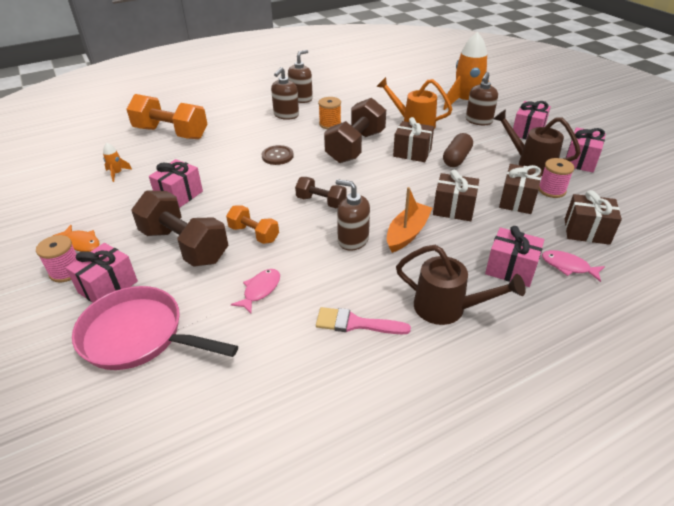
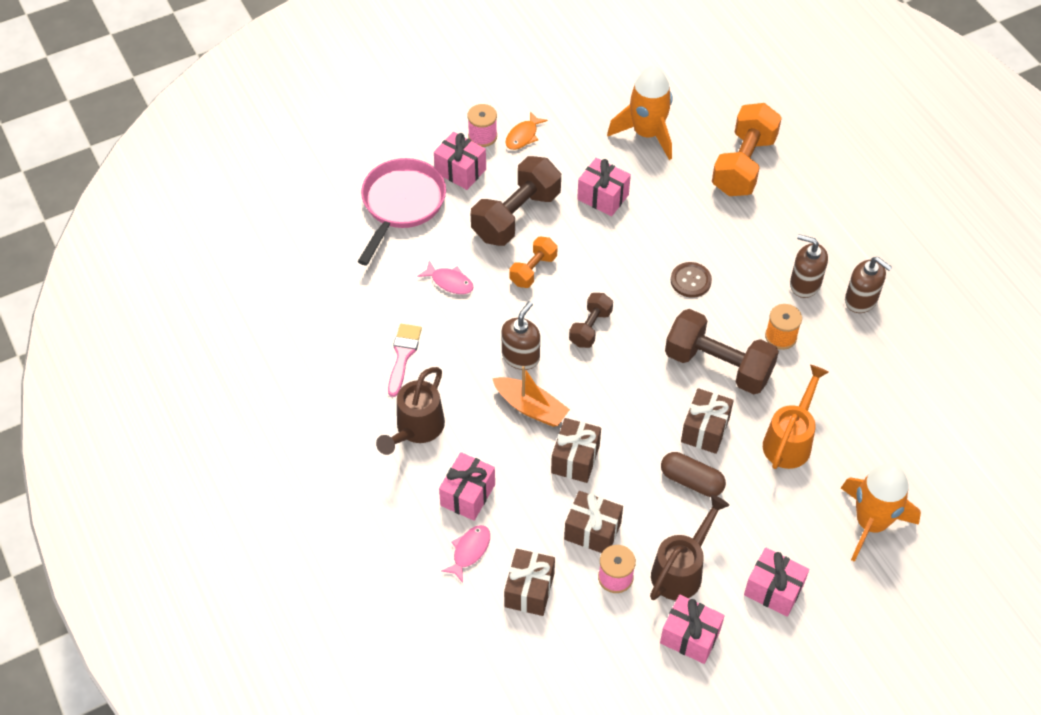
camera: 90 degrees right, 15 degrees up
(117, 173) = (647, 133): orange rocket -> orange rocket, size x2.36
(478, 121) = (806, 529): brown soap dispenser -> none

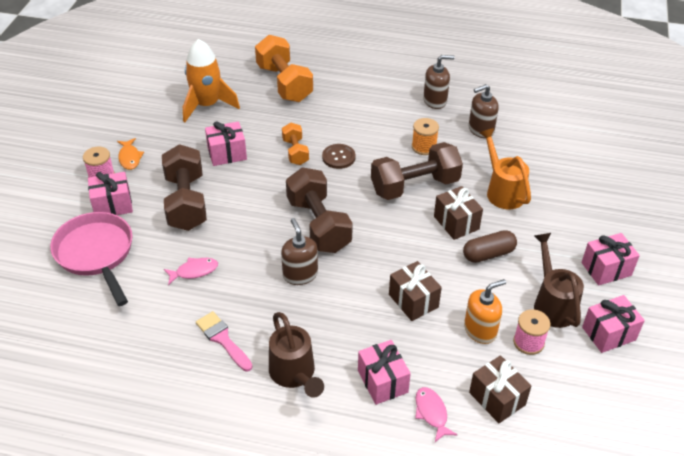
camera: 50 degrees left, 10 degrees down
(531, 407) = (347, 296): orange boat -> none
(533, 270) = (239, 222): orange dumbbell -> orange dumbbell (295, 152)
(590, 328) = (318, 225): brown dumbbell -> brown dumbbell, size x1.84
(592, 531) = (480, 330): brown gift -> orange soap dispenser
(804, 284) = (398, 114): brown soap dispenser -> brown soap dispenser (480, 129)
(871, 523) = (595, 195): orange rocket -> none

